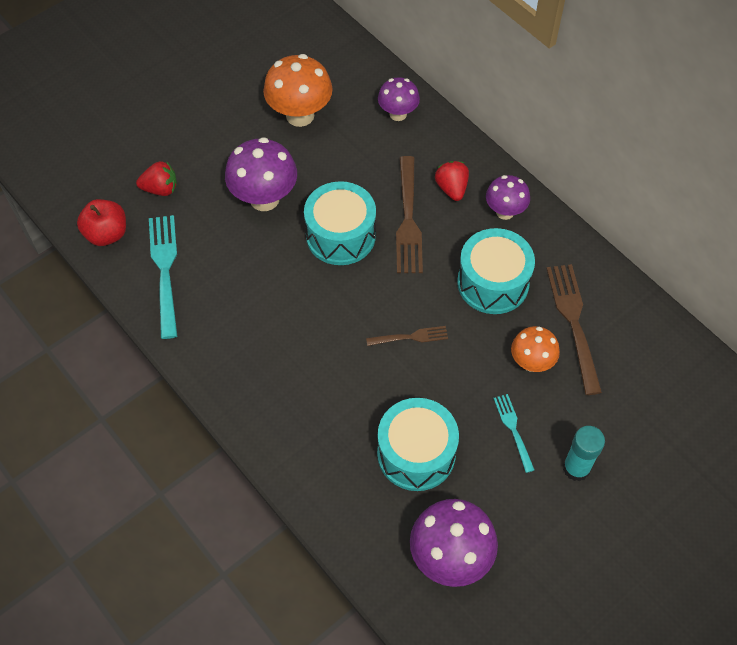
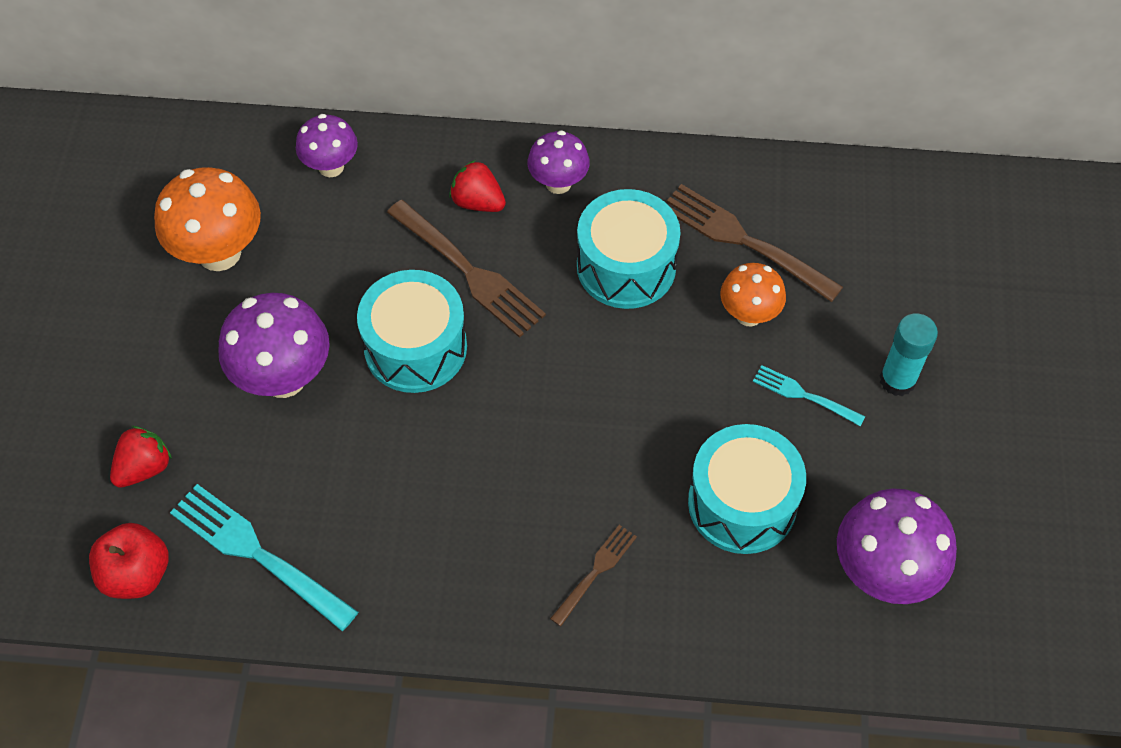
camera: 45 degrees left, 0 degrees up
(410, 337) = (606, 392): brown fork -> brown fork (595, 573)

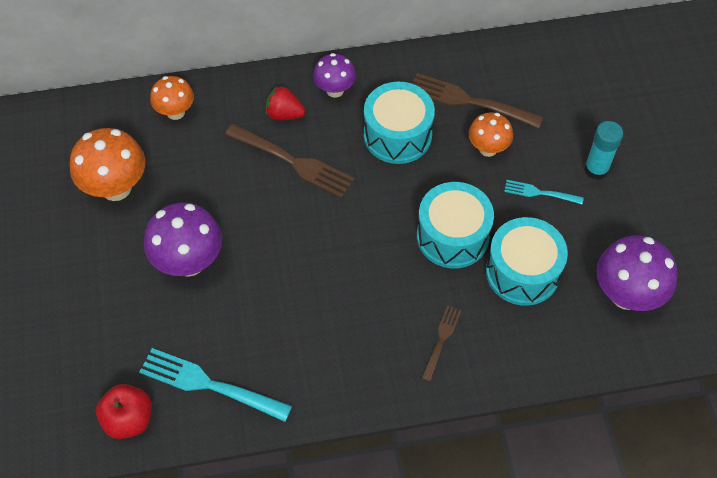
camera: 15 degrees left, 0 degrees up
(144, 468) = (111, 346): red strawberry -> none
(331, 166) = (175, 112): purple mushroom -> orange mushroom
(415, 347) = (273, 221): turquoise drum -> turquoise drum (452, 236)

